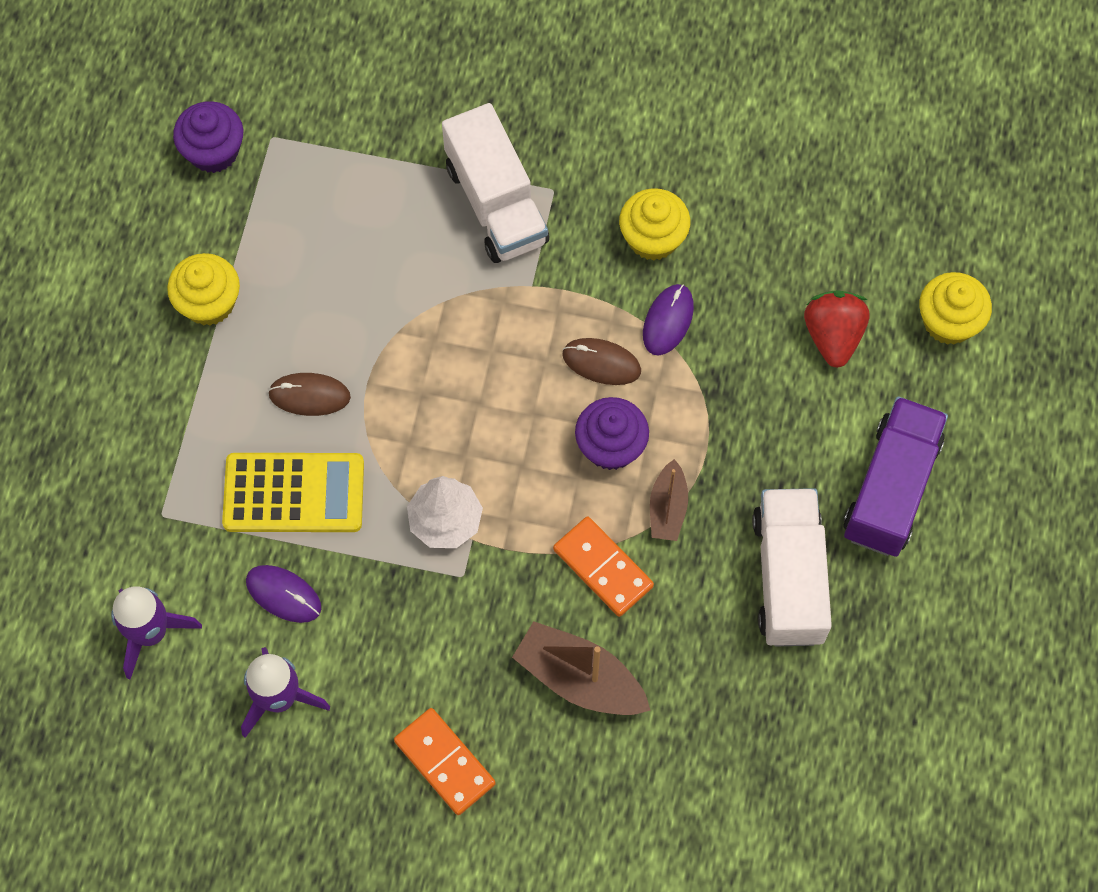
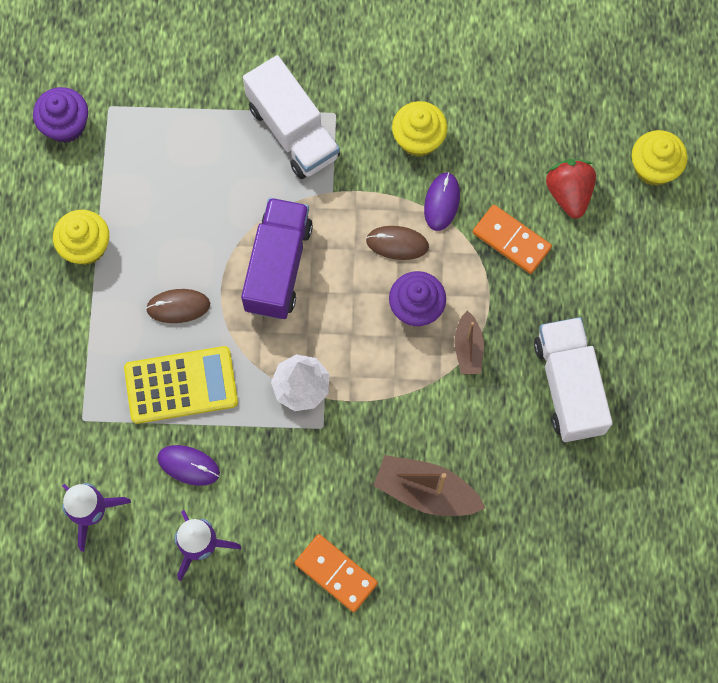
camera: 10 degrees left, 5 degrees up
(603, 568) = (427, 403): orange domino -> orange domino (511, 240)
(891, 488) = (633, 304): purple truck -> purple truck (278, 267)

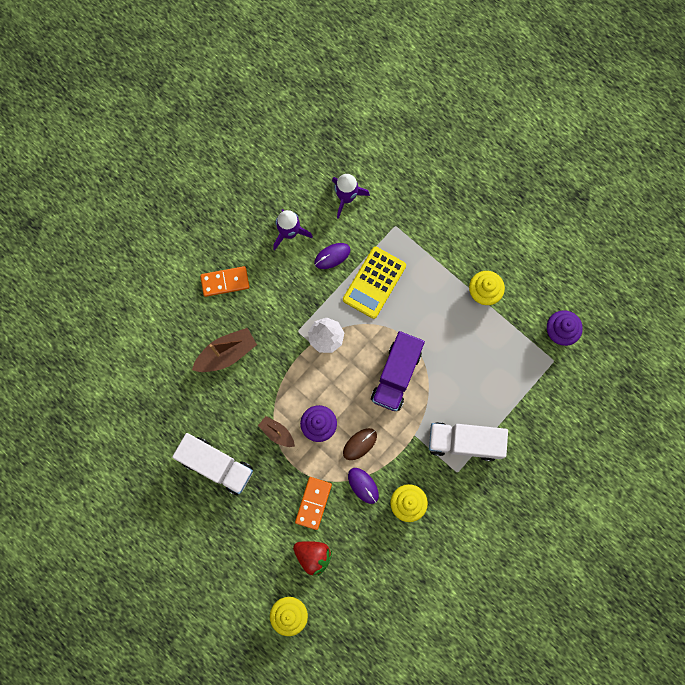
camera: 130 degrees right, 5 degrees up
(178, 306) = (415, 312): brown mouse -> none
(278, 267) = (396, 375): purple truck -> purple truck turned 60 degrees clockwise
(511, 240) = (313, 503): orange domino -> orange domino turned 60 degrees counterclockwise

